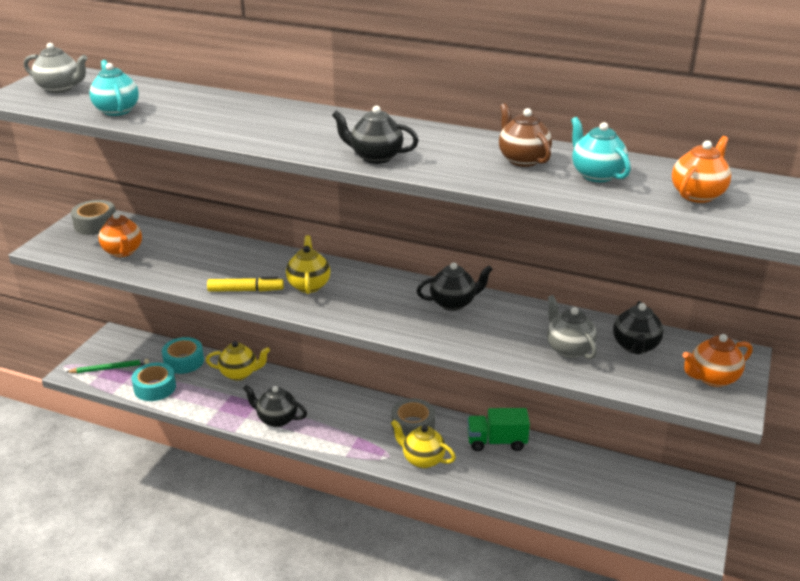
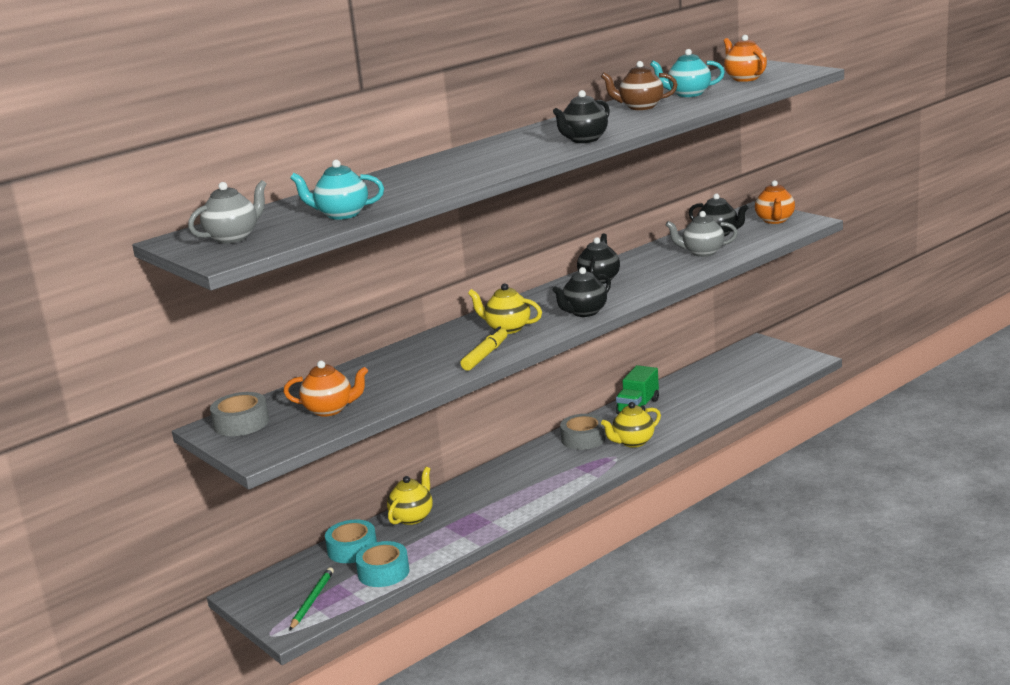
camera: 60 degrees left, 10 degrees down
(276, 419) = (510, 505): black teapot -> black teapot (584, 312)

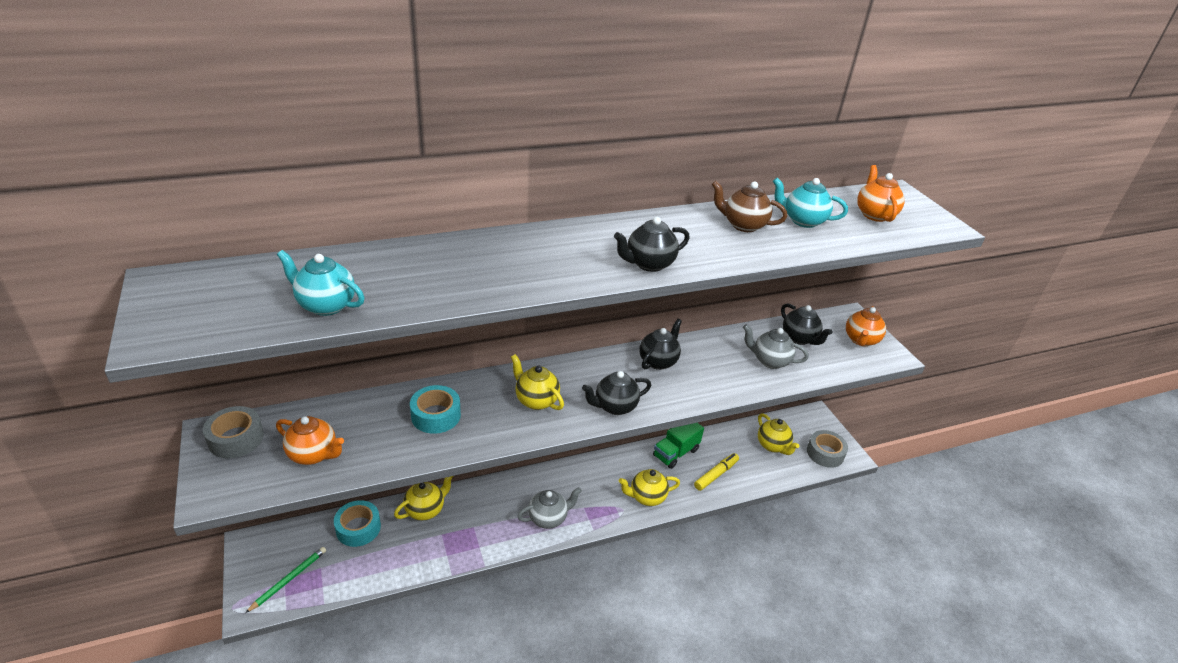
camera: 15 degrees right, 15 degrees up
(233, 237) = (203, 302): grey teapot -> grey teapot (548, 518)
(383, 572) = (361, 571): turquoise tape -> turquoise tape (436, 415)
(485, 355) = (491, 433): yellow marker -> yellow marker (716, 475)
(583, 439) = (610, 474): grey tape -> grey tape (825, 453)
(731, 374) = (772, 446): none -> yellow teapot

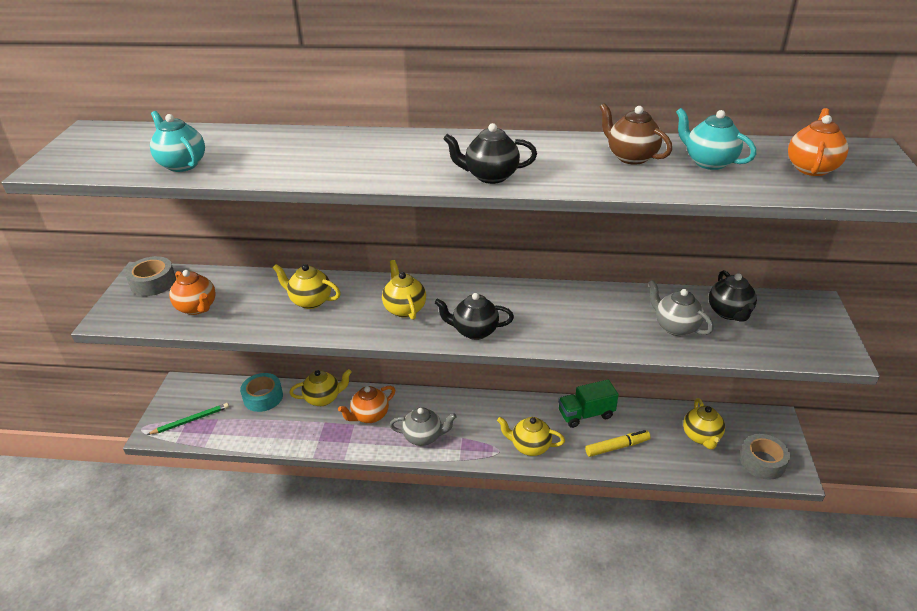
camera: 30 degrees right, 0 degrees up
(436, 415) = (310, 301): turquoise tape -> yellow teapot
(658, 361) = (549, 301): black teapot -> none
(861, 340) = (809, 330): orange teapot -> orange teapot (369, 416)

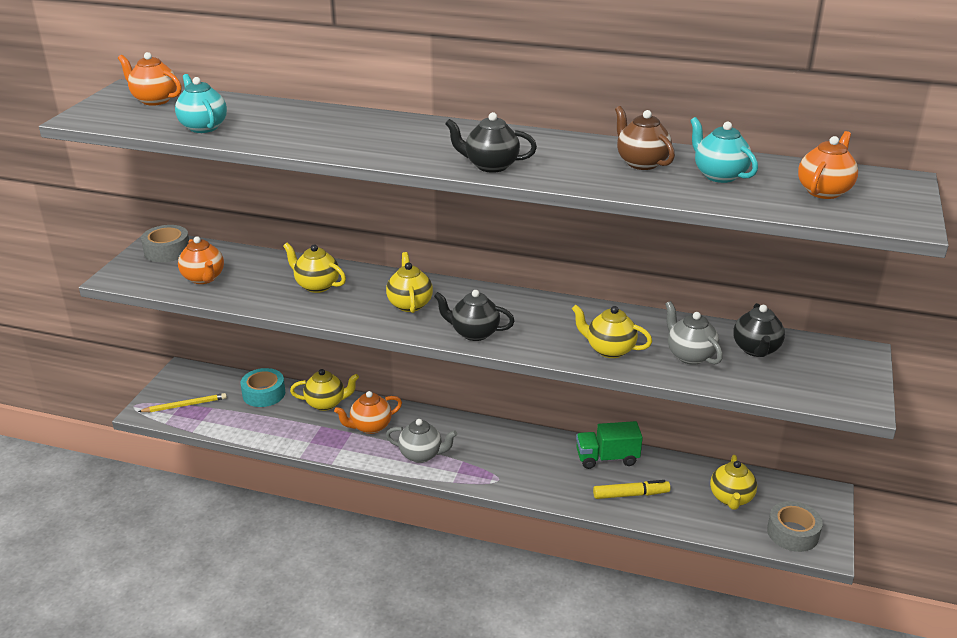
camera: 10 degrees right, 5 degrees down
(121, 140) = (154, 100): none -> orange teapot
(191, 420) = (185, 405): green pencil -> yellow pencil
(530, 447) = (534, 480): yellow teapot -> yellow teapot (609, 350)

